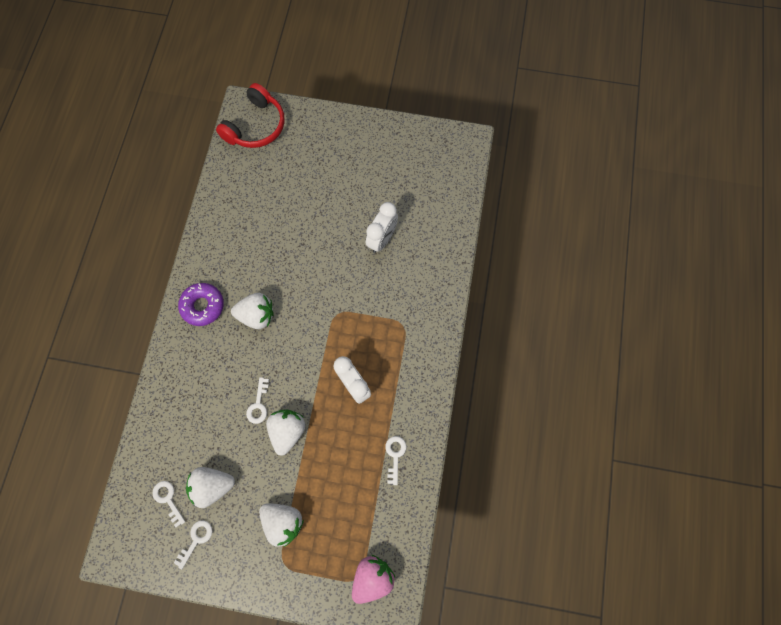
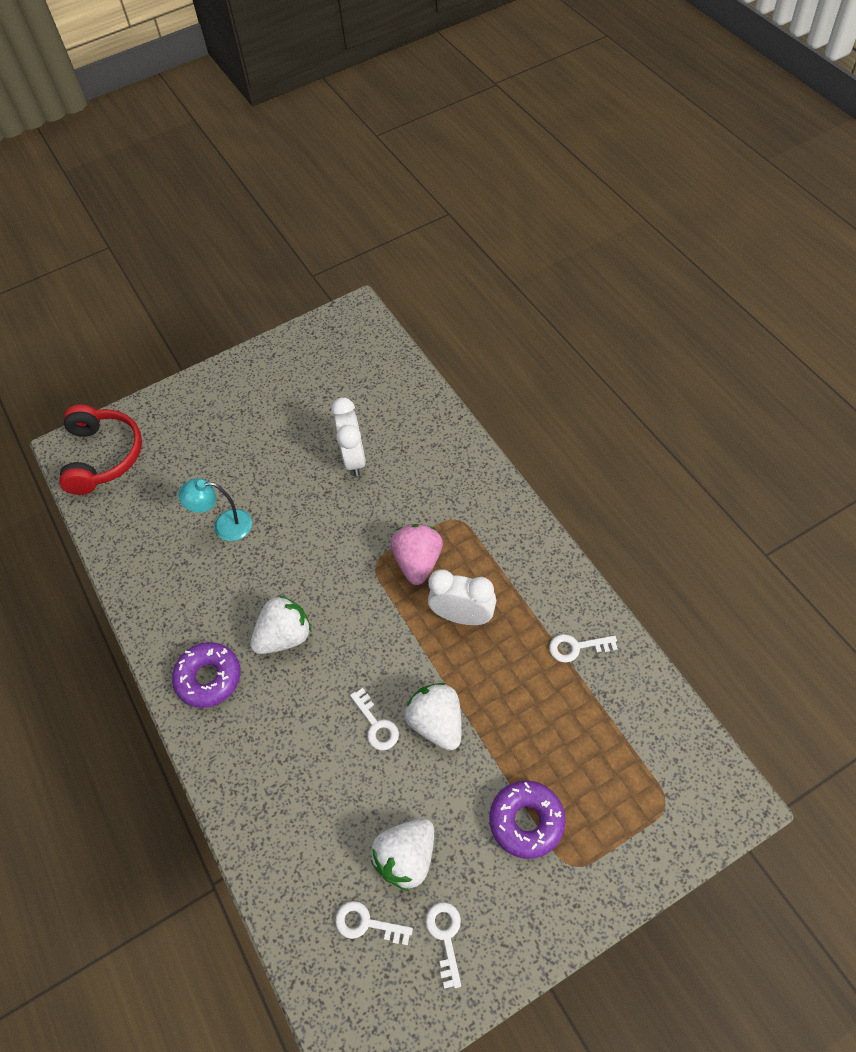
camera: 35 degrees left, 15 degrees down
(281, 223) = (224, 526): none -> turquoise lamp
(283, 521) = (526, 821): white strawberry -> purple donut
(372, 577) = (679, 788): pink strawberry -> pink strawberry (418, 562)
(395, 455) = (576, 647): white key -> white key turned 60 degrees counterclockwise

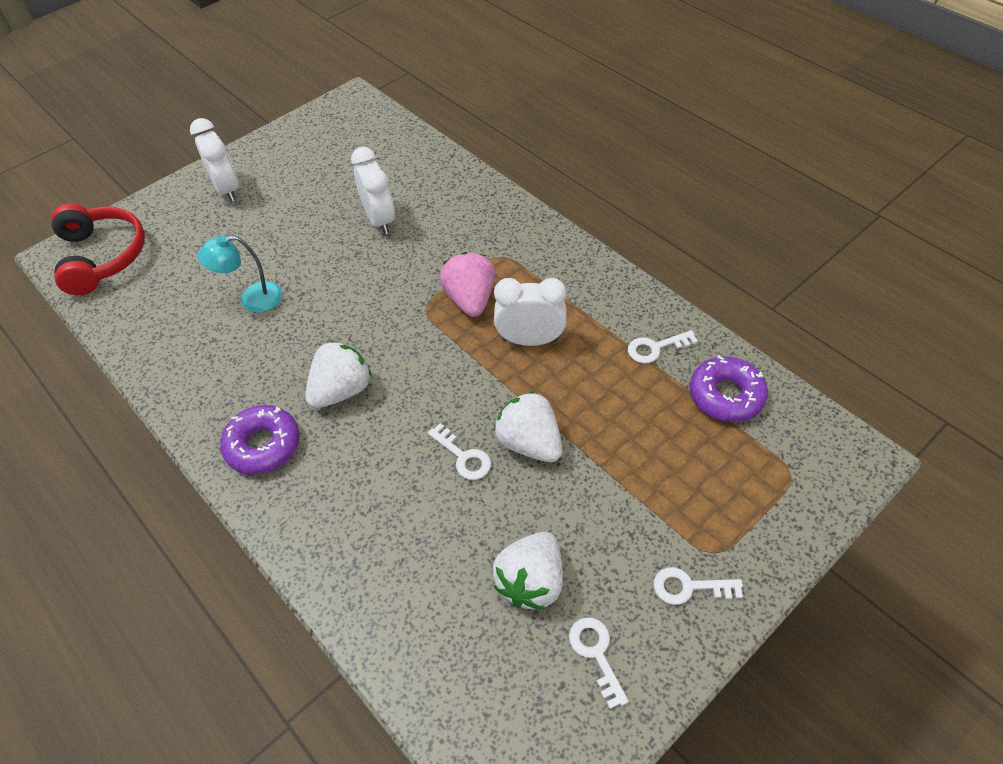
camera: 15 degrees left, 5 degrees down
(223, 400) = (227, 189): none -> white clock
(366, 924) = (502, 660): white key -> white key (689, 587)
(526, 821) = (652, 519): purple donut -> purple donut (726, 395)

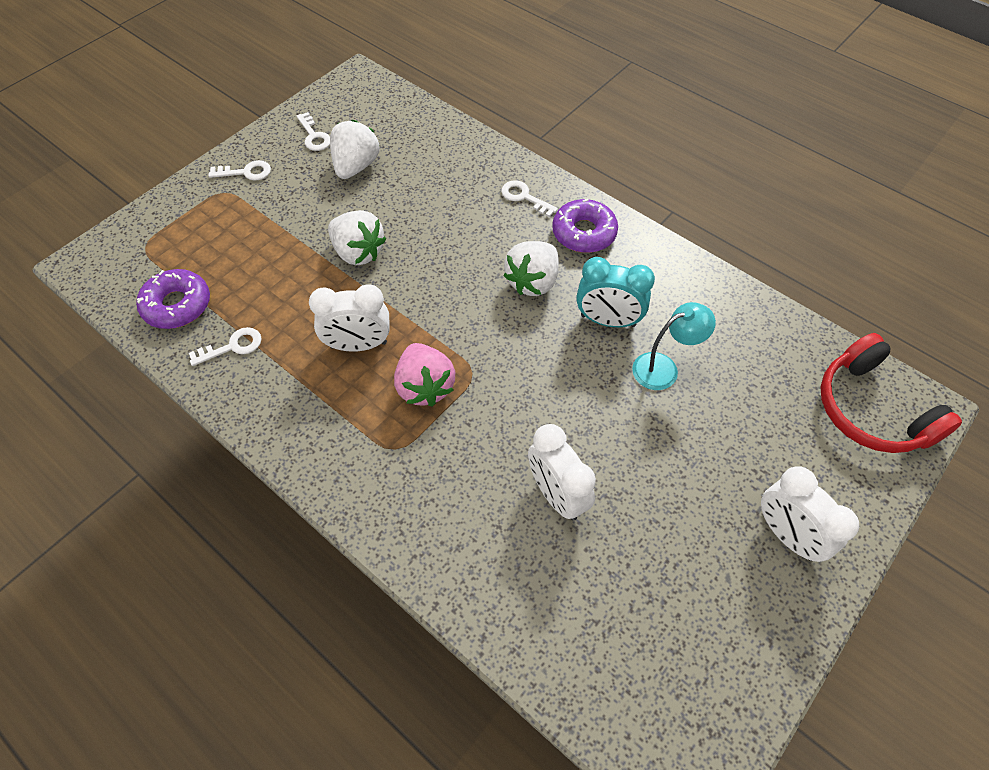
camera: 170 degrees right, 5 degrees up
(282, 344) = (608, 321): none -> turquoise clock
(463, 456) = (413, 238): white key -> white key (524, 197)

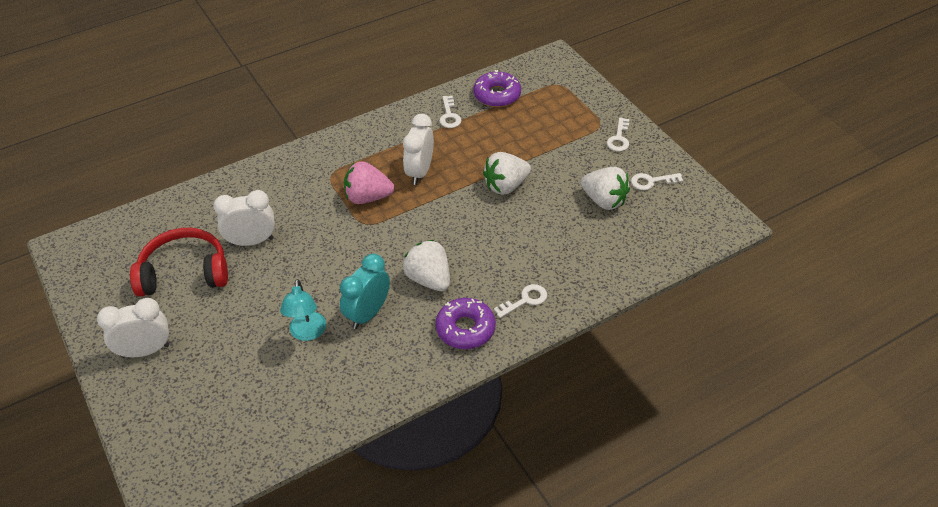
camera: 110 degrees right, 10 degrees down
(871, 409) = (191, 456): red headphones -> red headphones (184, 272)

